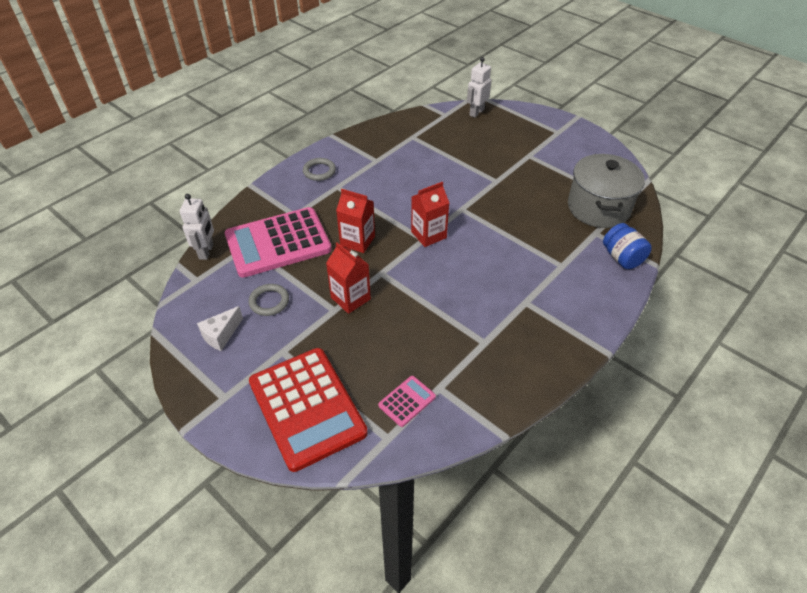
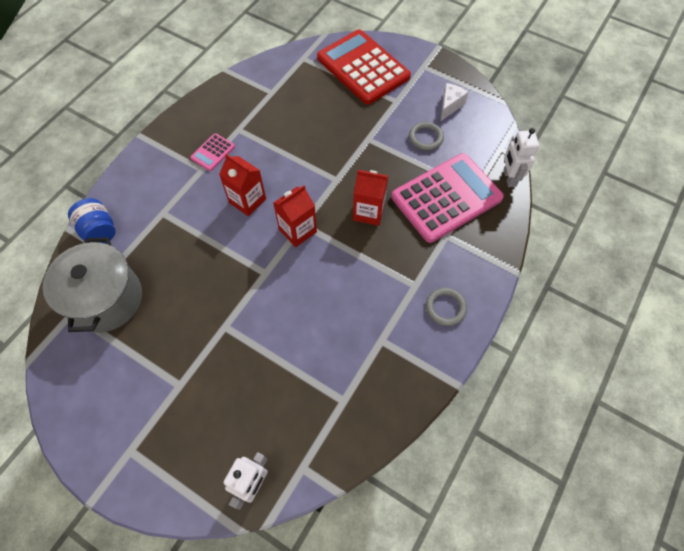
camera: 170 degrees right, 15 degrees up
(350, 298) = (357, 151): red carton -> red carton (247, 201)
(407, 401) = (294, 80): pink calculator -> pink calculator (213, 152)

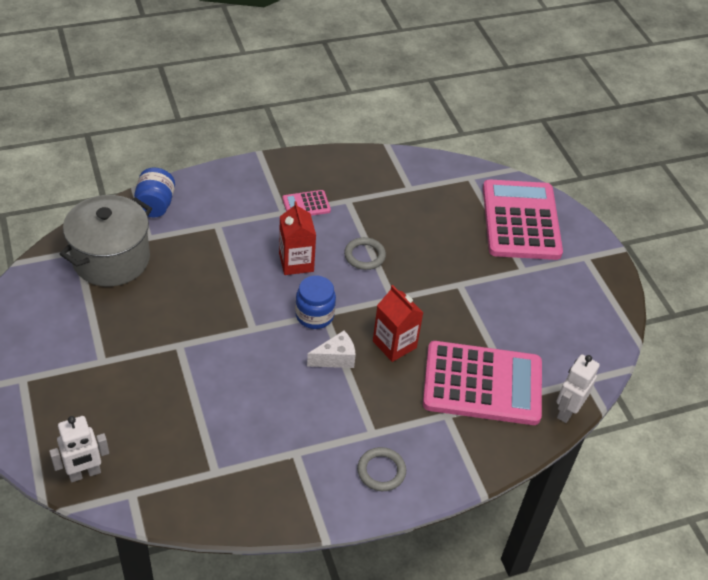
camera: 35 degrees right, 15 degrees down
(297, 230) = (314, 315): red carton -> blue jar
(363, 67) = (521, 220): red calculator -> pink calculator
(425, 138) = (518, 320): grey ring -> grey ring (364, 256)
(450, 106) = (575, 309): white cheese -> white cheese (335, 358)

